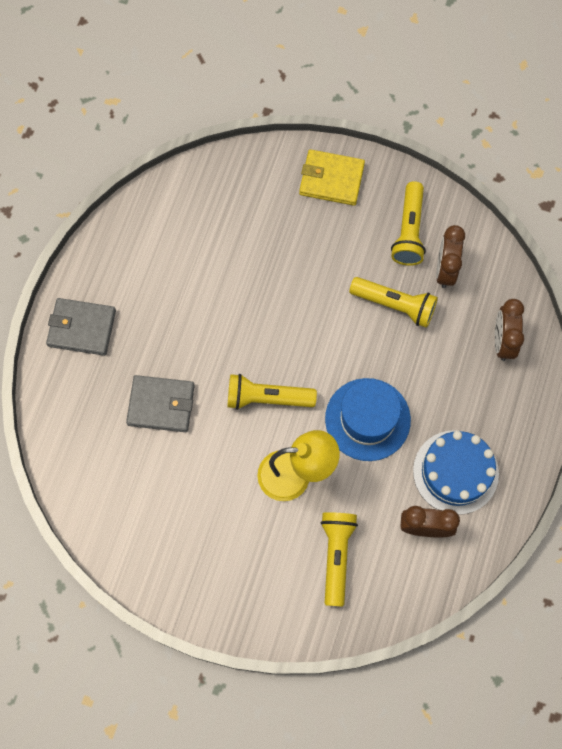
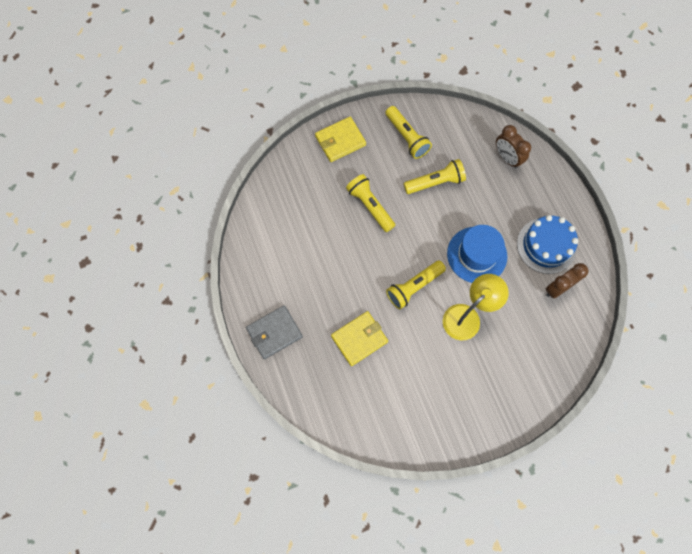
camera: 40 degrees left, 0 degrees up
(161, 405) = (359, 339): grey wallet -> yellow wallet
(336, 556) = (528, 342): yellow flashlight -> yellow flashlight (370, 206)
(445, 270) = (444, 143): brown clock -> none

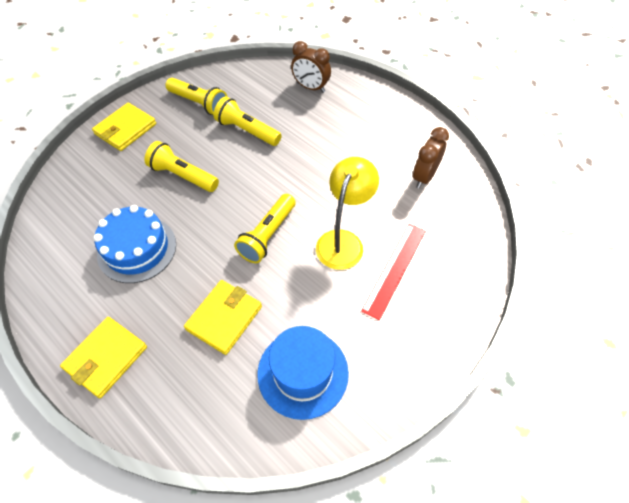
camera: 25 degrees left, 15 degrees down
(274, 332) = (106, 358): grey wallet -> yellow wallet
(435, 182) = (247, 131): yellow flashlight -> yellow flashlight turned 105 degrees counterclockwise
(477, 255) = (323, 178): blue hat -> blue hat (303, 373)
(494, 356) = (395, 269): none -> red ruler
(546, 245) = (390, 144): blue cake -> blue cake (137, 249)

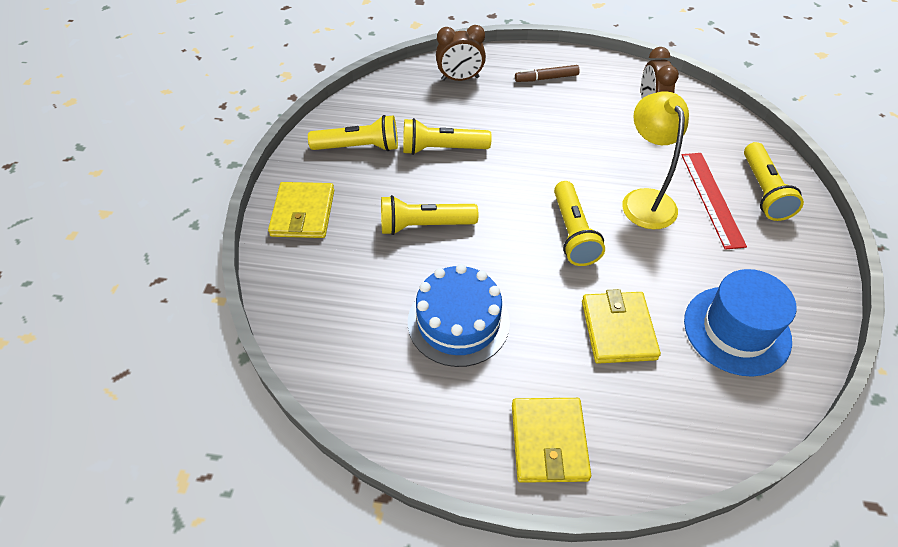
camera: 35 degrees left, 5 degrees down
(371, 115) = (546, 78): none -> brown marker
(443, 287) = (763, 191): none -> yellow flashlight

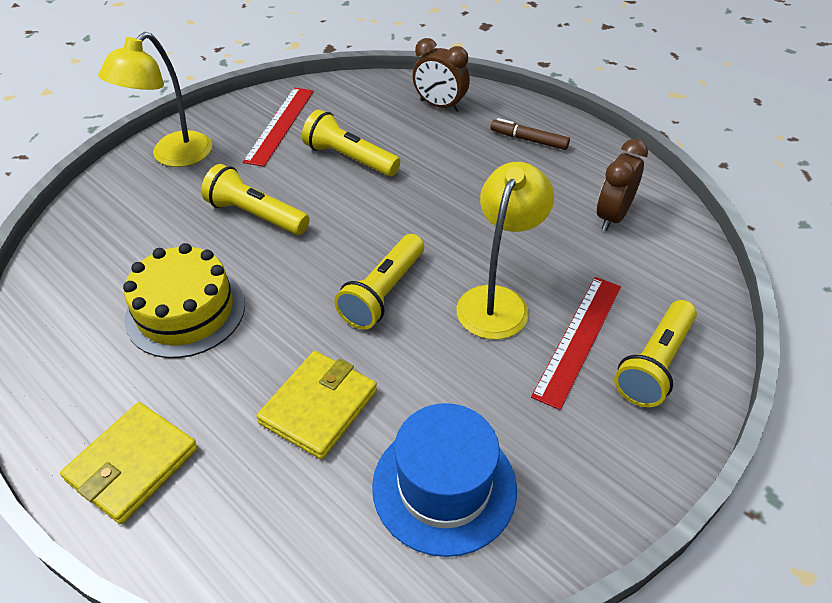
camera: 35 degrees right, 5 degrees down
(303, 213) = (173, 156): yellow wallet -> yellow lamp
(359, 147) = (280, 125): yellow flashlight -> red ruler
(458, 321) = (185, 311): blue cake -> yellow cake

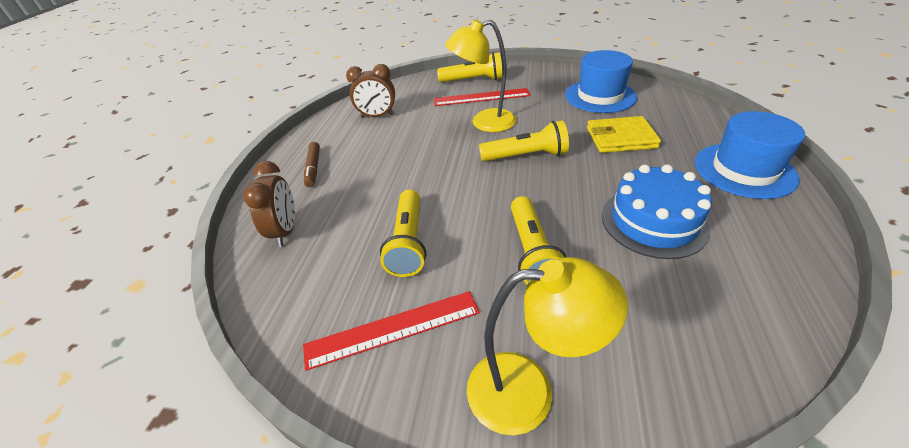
camera: 120 degrees left, 5 degrees down
(132, 464) = (744, 170): yellow wallet -> blue hat
(185, 311) = (653, 221): yellow cake -> blue cake

